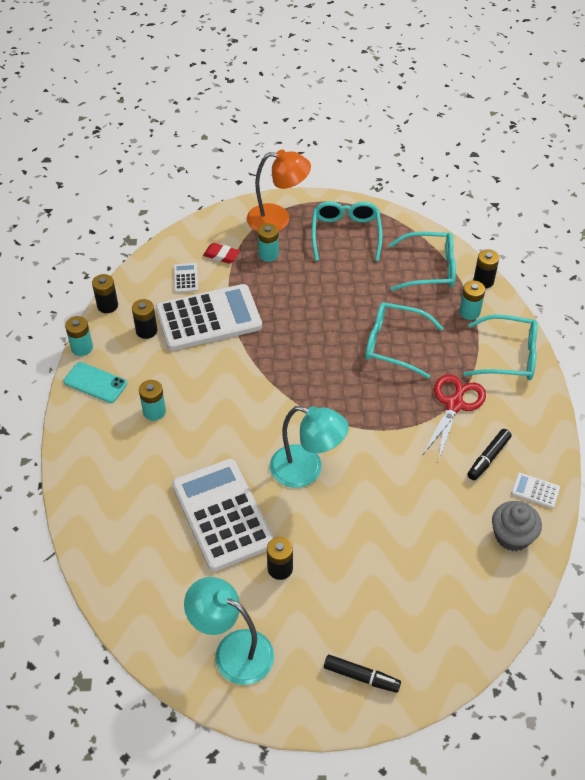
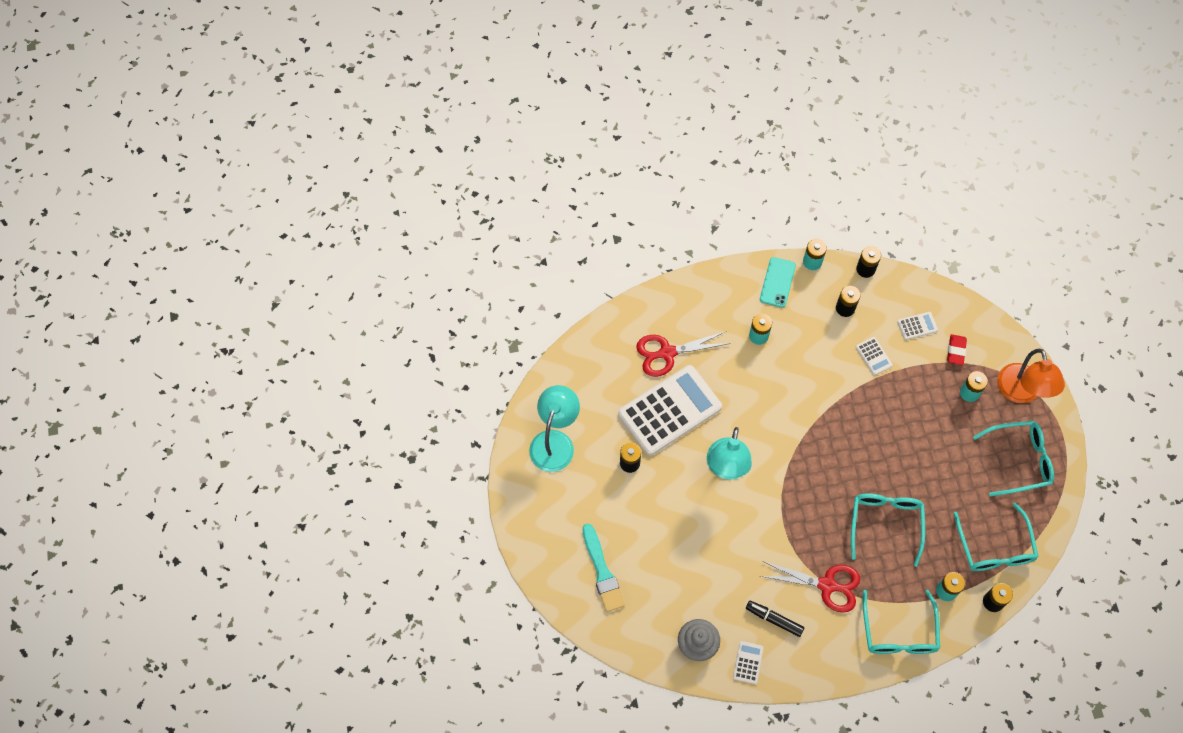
camera: 80 degrees right, 15 degrees up
(148, 504) = (667, 353): none -> red scissors
(208, 318) = (873, 356): white calculator -> white calculator, size x0.40
(361, 676) = (550, 537): black marker -> none
(414, 622) = (602, 571): none -> turquoise brush

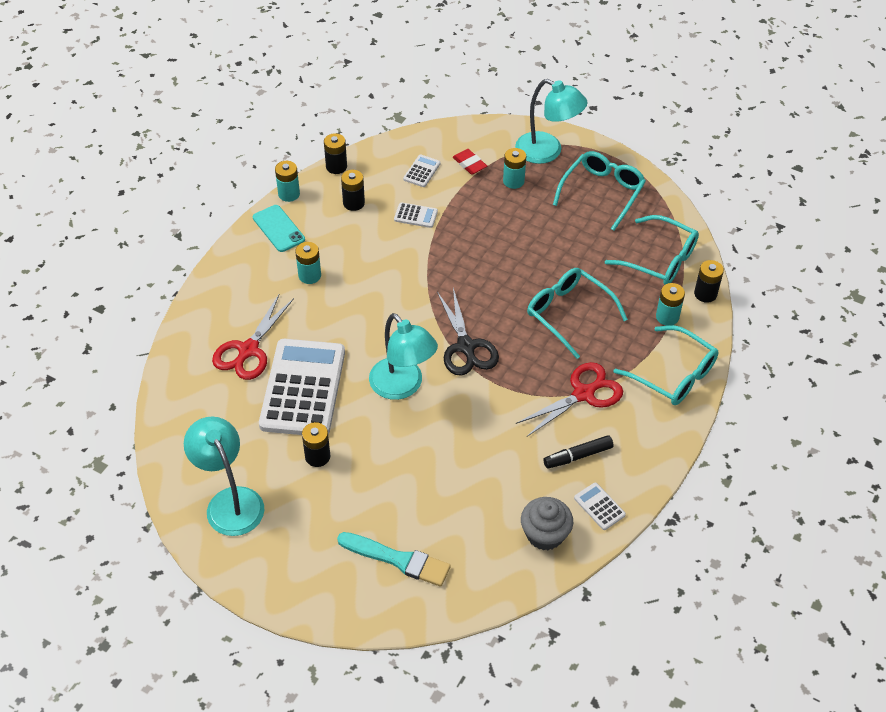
camera: 50 degrees left, 15 degrees down
(795, 480) = (466, 346): none -> black scissors
(1021, 392) = (547, 152): orange lamp -> turquoise lamp

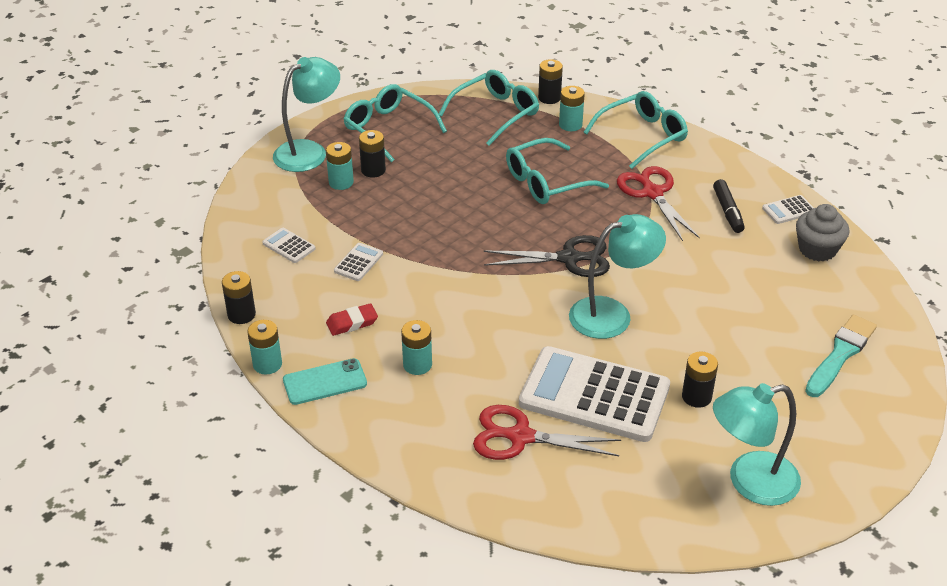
camera: 75 degrees left, 10 degrees down
(248, 350) = (520, 437): red scissors -> red scissors turned 150 degrees clockwise
(353, 203) = (313, 309): black battery -> black battery (373, 170)
(469, 164) = (297, 208): red eraser -> red eraser (352, 322)

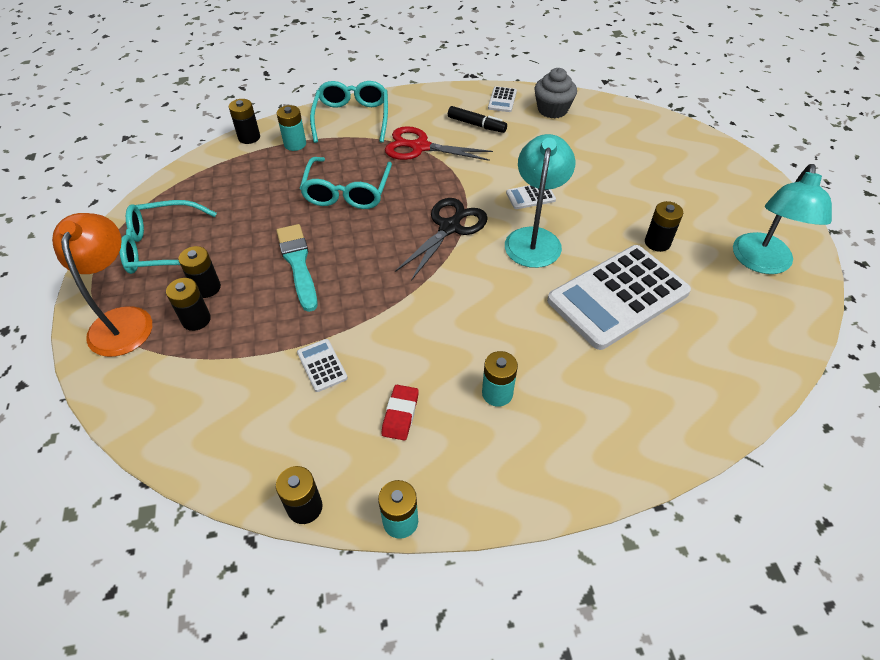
camera: 55 degrees left, 10 degrees up
(289, 246) = (242, 409): white calculator -> white calculator (530, 196)
(309, 151) = (122, 320): turquoise lamp -> orange lamp
(325, 382) = (465, 481): turquoise phone -> none
(341, 182) = (196, 320): turquoise battery -> black battery
(495, 113) = (229, 175): turquoise glasses -> none
(520, 437) = (636, 368): red scissors -> none
(840, 354) = (662, 155): turquoise brush -> turquoise brush (298, 264)

